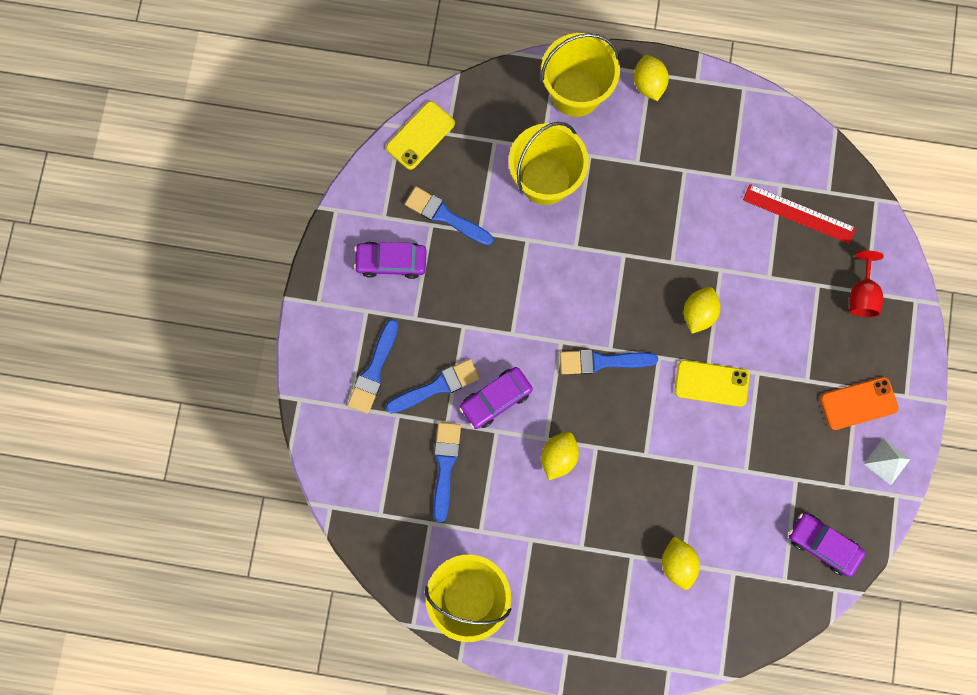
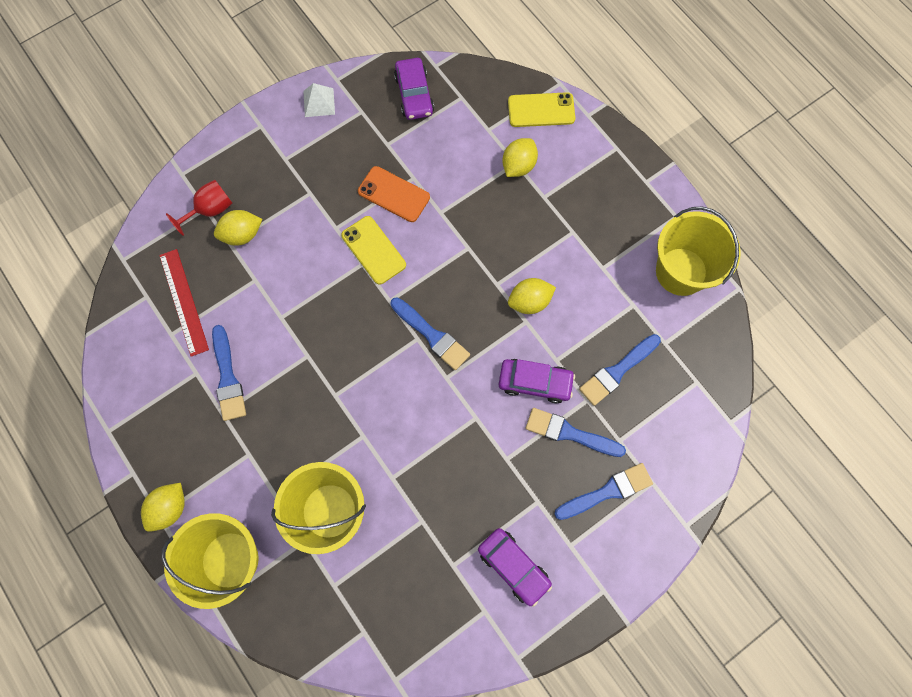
camera: 135 degrees left, 5 degrees down
(420, 135) = (387, 653): yellow phone -> yellow phone (541, 110)
(445, 216) = (435, 561): blue brush -> blue brush (228, 378)
(698, 313) = (330, 303): yellow lemon -> yellow lemon (242, 234)
(858, 403) = (294, 149): orange phone -> orange phone (393, 194)

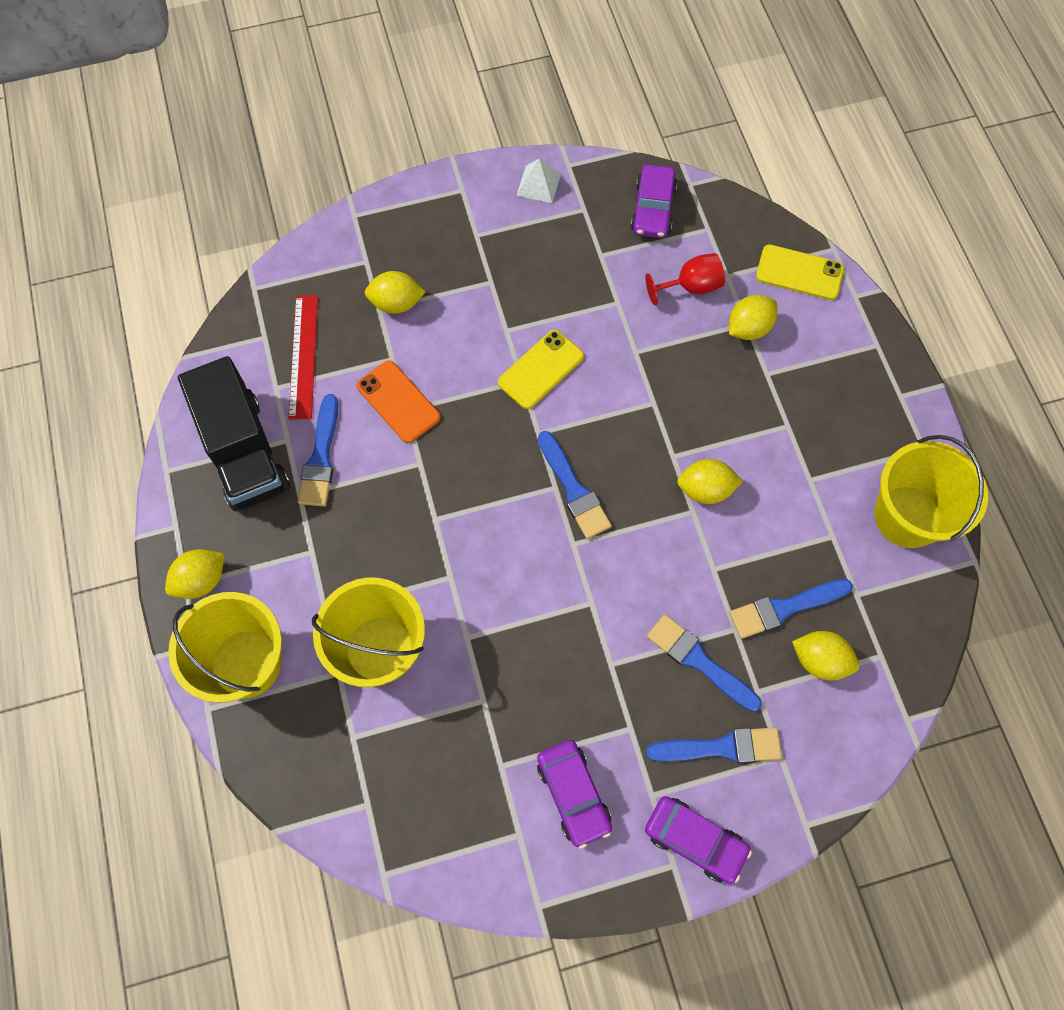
camera: 20 degrees right, 5 degrees down
(165, 394) = (244, 452): none -> black truck
(210, 210) = (371, 265): red goblet -> red goblet (691, 287)
(373, 250) = (540, 369): yellow phone -> yellow phone turned 60 degrees clockwise
(393, 194) = (587, 314): orange phone -> orange phone (398, 402)
(535, 382) = (678, 586): purple car -> purple car (695, 840)
(655, 401) = (820, 660): none -> yellow lemon

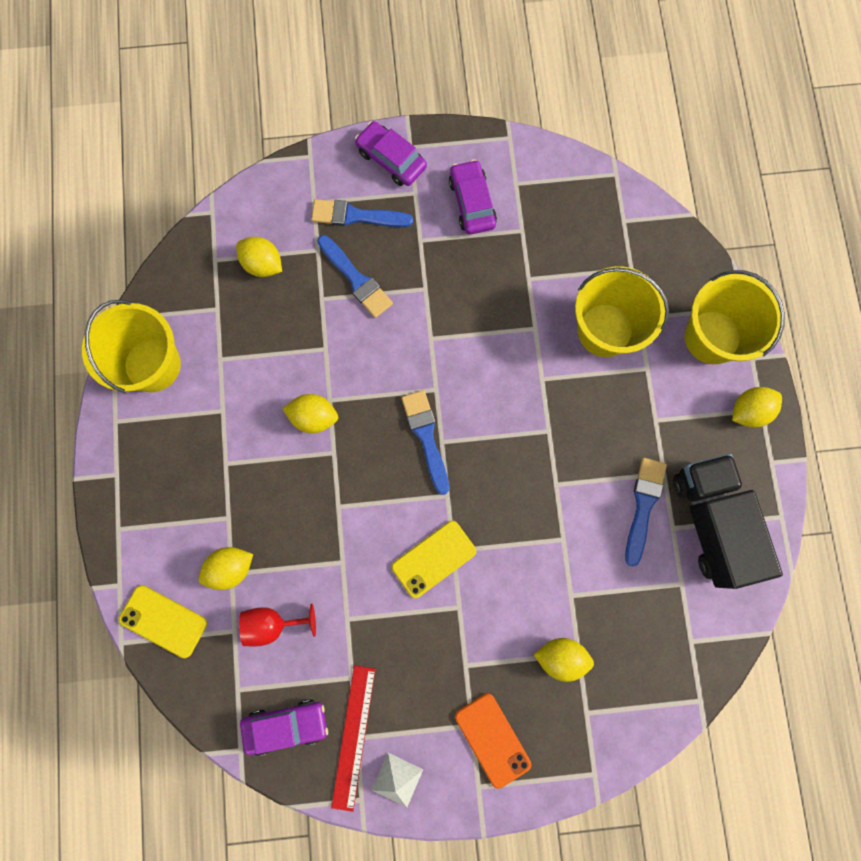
camera: 170 degrees left, 10 degrees up
(304, 356) = (654, 613): red ruler -> red ruler (353, 737)
(398, 402) = (569, 548): orange phone -> orange phone (492, 739)
(653, 209) = (286, 725): purple car -> purple car turned 60 degrees clockwise
(784, 608) = (277, 308): blue brush -> none

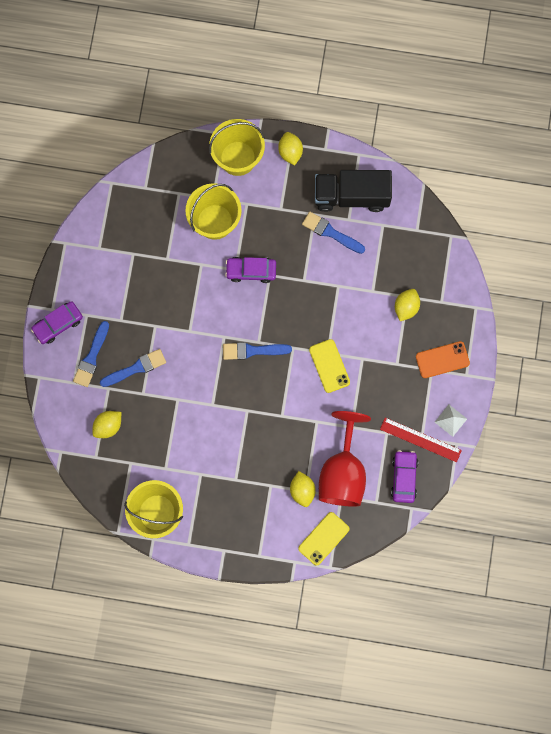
camera: 75 degrees left, 0 degrees up
(272, 624) = (343, 472): red goblet -> red goblet, size x2.01
(314, 417) = (221, 417): yellow lemon -> none
(472, 203) = (104, 280): purple car -> purple car (251, 271)

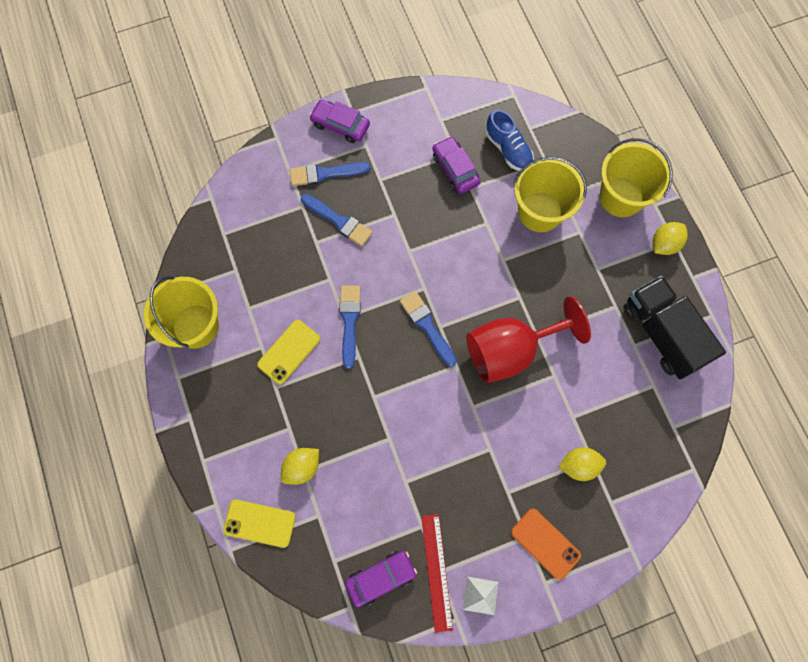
camera: 60 degrees right, 5 degrees down
(108, 426) = (262, 228): yellow lemon -> none
(153, 214) = (508, 149): none -> blue shoe
(251, 271) = (511, 276): purple car -> purple car (455, 169)
(329, 366) = (460, 417): yellow phone -> yellow phone (289, 352)
(330, 232) = (607, 334): blue brush -> blue brush (349, 321)
(343, 472) = (347, 501): red goblet -> red goblet (511, 350)

